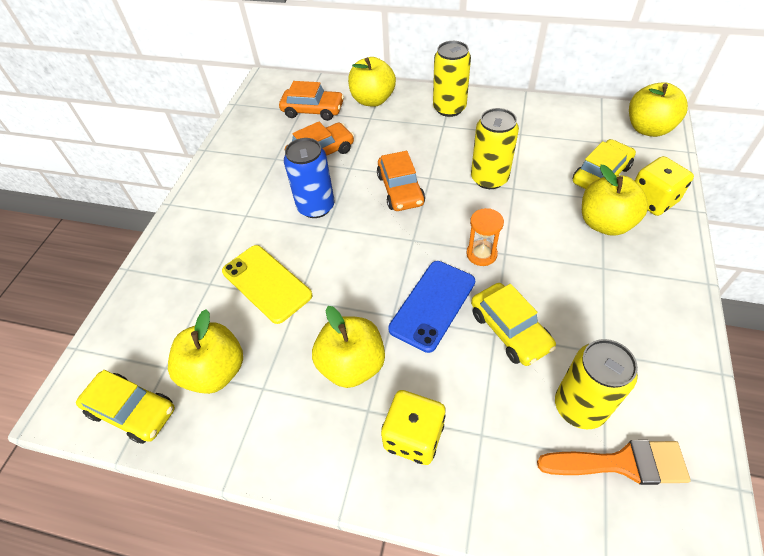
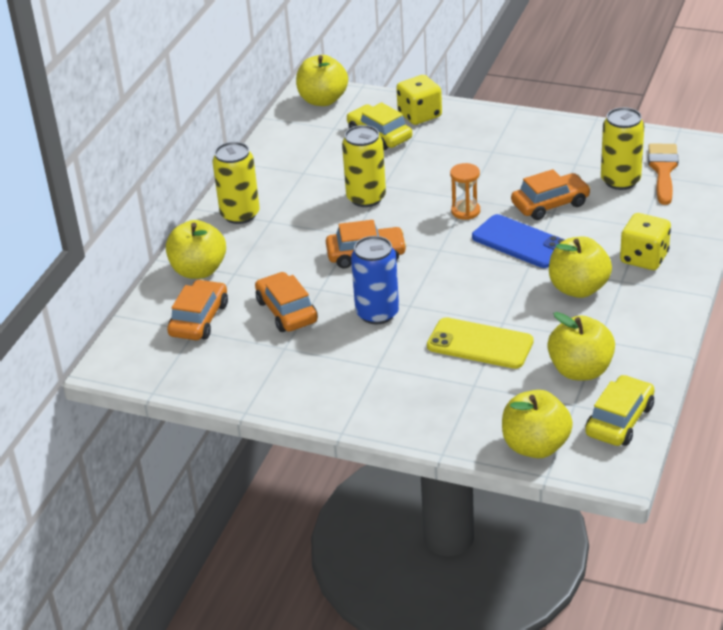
camera: 85 degrees left, 15 degrees down
(266, 283) = (480, 344): yellow phone -> yellow phone turned 60 degrees clockwise
(510, 330) = (550, 204): yellow car -> orange car
(605, 223) = (442, 143): yellow apple -> yellow apple (535, 446)

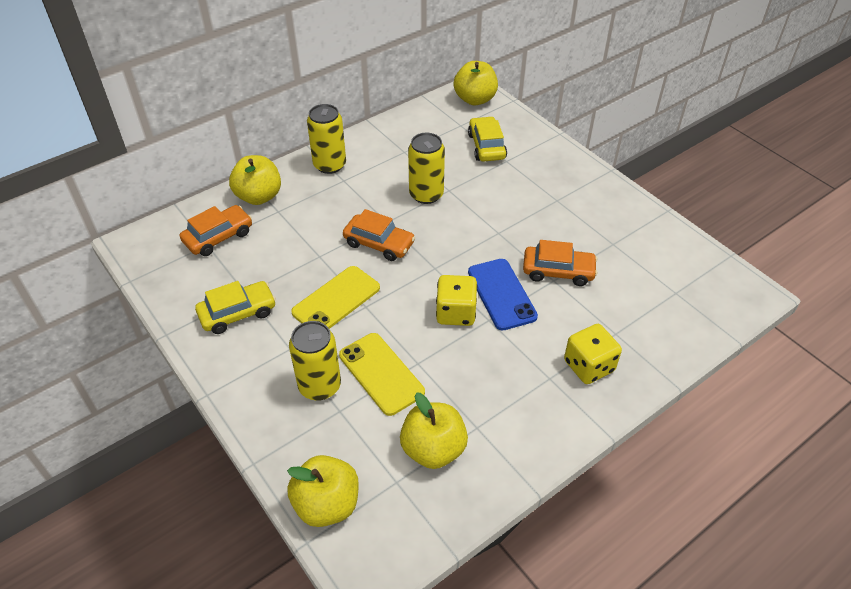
camera: 30 degrees right, 10 degrees up
(286, 311) = (278, 262): orange car -> none
(377, 313) = (336, 300): blue can -> yellow phone
(419, 115) = (532, 143): yellow dice -> yellow dice (456, 313)
(465, 211) = (486, 243): orange hourglass -> none
(578, 288) = (507, 365): yellow apple -> none
(619, 420) = (417, 523): yellow car -> yellow car (237, 313)
(620, 181) = (636, 279): yellow can -> yellow can (319, 386)
(663, 170) = (682, 287): orange brush -> none

